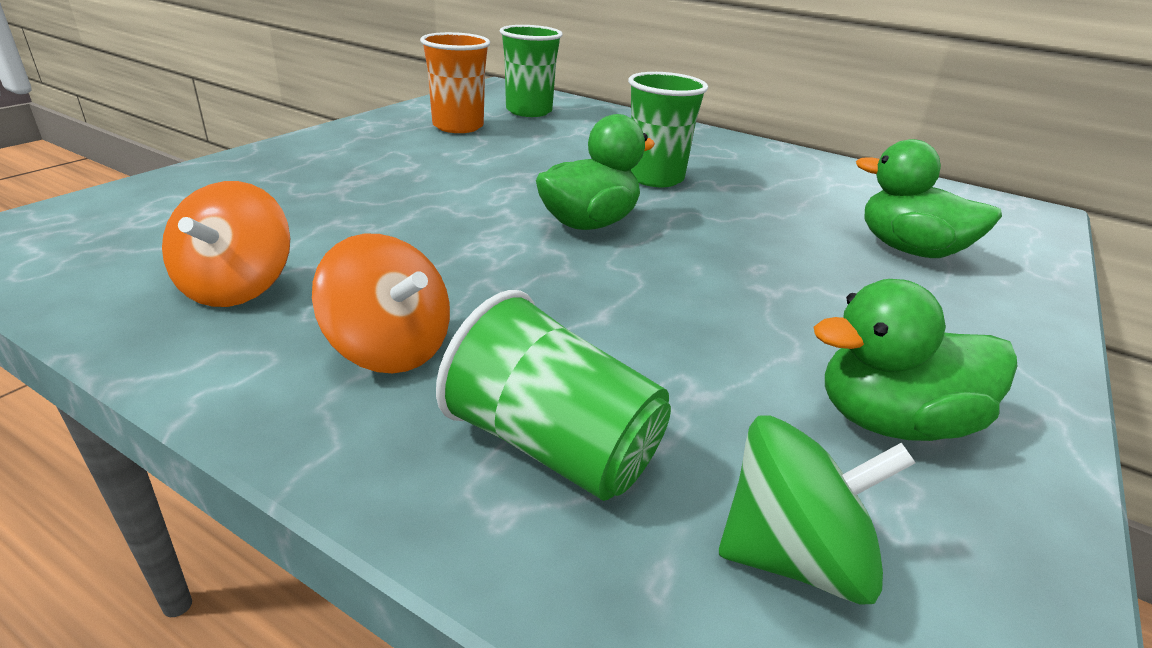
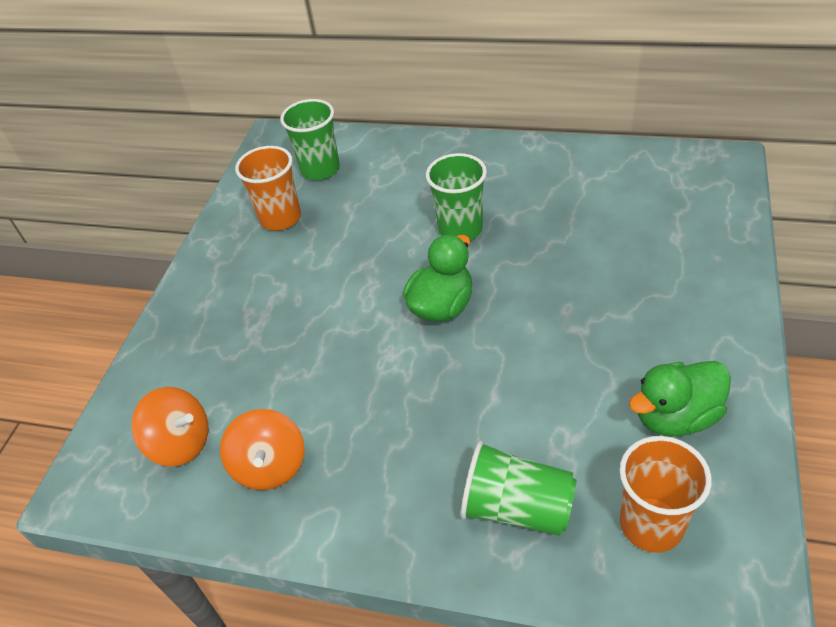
camera: 10 degrees left, 15 degrees up
(389, 348) = (393, 477): orange spinning top -> orange spinning top (181, 443)
(793, 555) = (651, 524): green spinning top -> orange cup
(909, 250) = (654, 247): green duck -> none

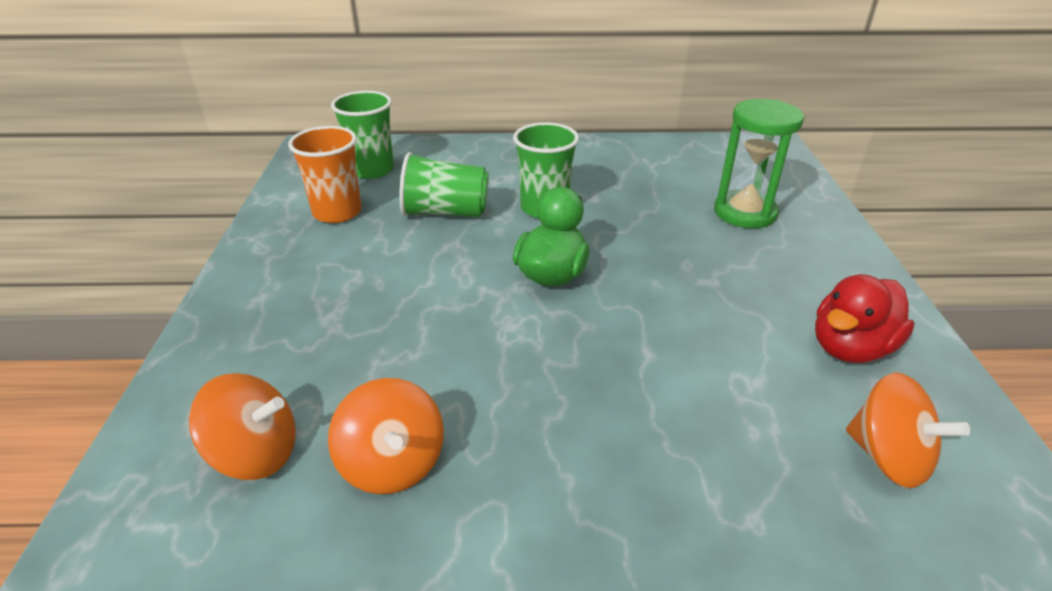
camera: 20 degrees left, 10 degrees down
(517, 508) = (729, 464): green cup -> green cup (445, 212)
(651, 251) = (744, 212): none -> green hourglass
(651, 524) = (888, 457): orange cup -> orange spinning top
(675, 417) = (850, 348): green duck -> red duck

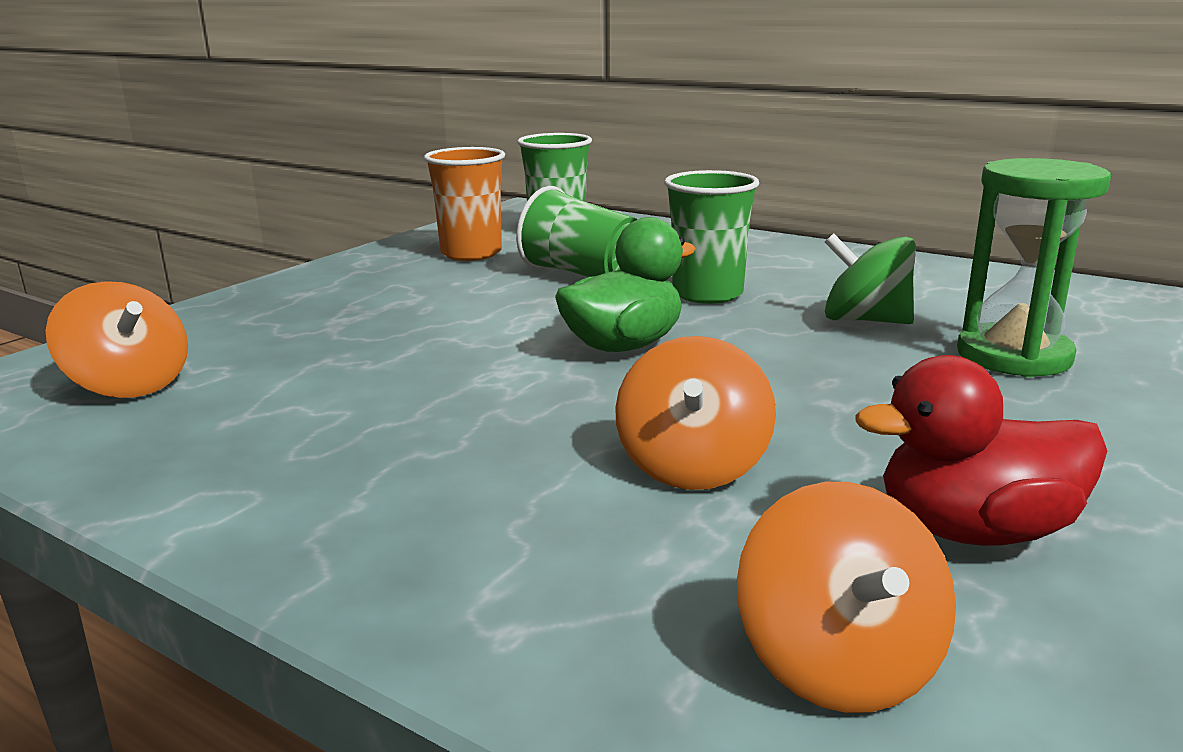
camera: 35 degrees right, 15 degrees down
(392, 463) = (217, 430): orange spinning top -> orange spinning top (693, 466)
(651, 206) = (865, 320): none -> green spinning top

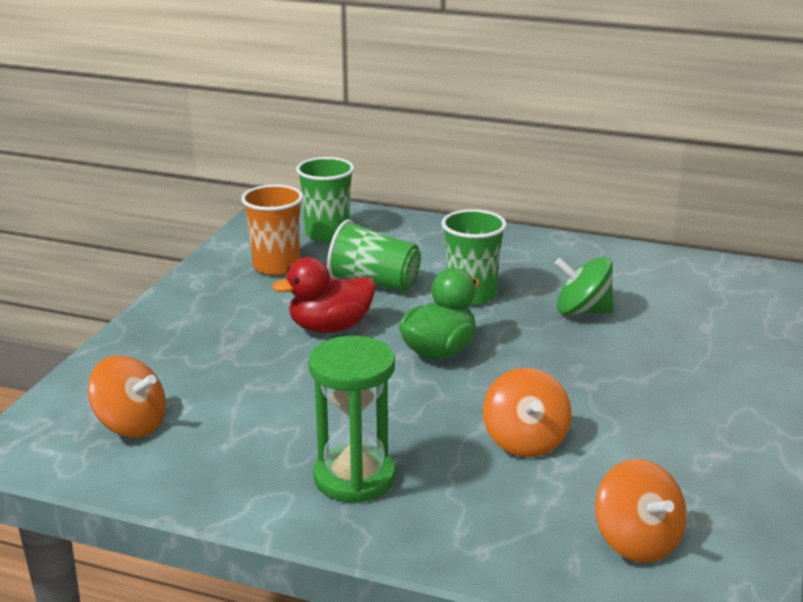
camera: 15 degrees left, 5 degrees up
(974, 531) = (680, 462): red duck -> red duck (330, 327)
(1013, 356) = (677, 334): green hourglass -> green hourglass (354, 477)

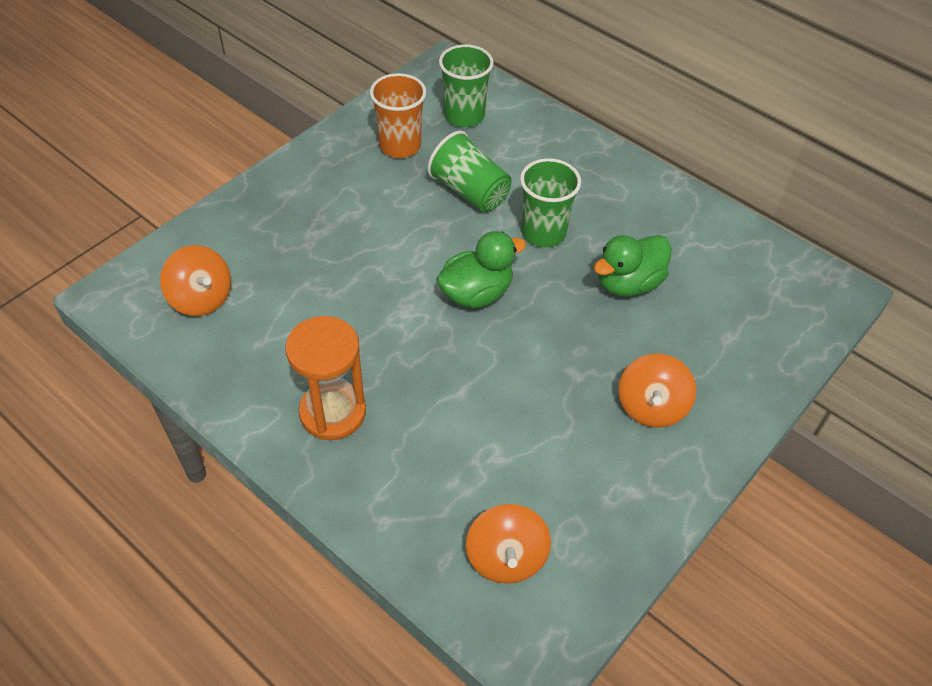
camera: 20 degrees right, 25 degrees up
(330, 327) = (404, 236): red duck -> none
(354, 477) = (333, 412): green hourglass -> orange hourglass
(525, 441) = (485, 420): orange spinning top -> orange spinning top (651, 407)
(582, 311) = (628, 283): green spinning top -> green duck

